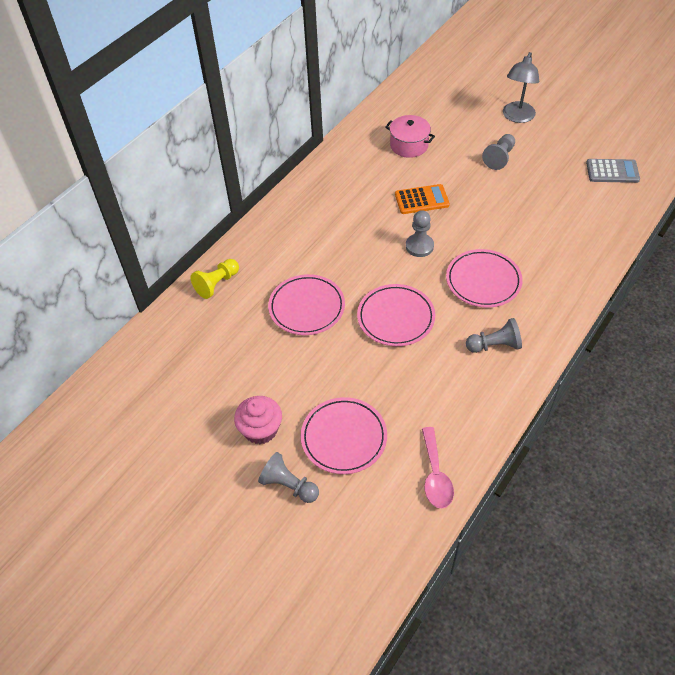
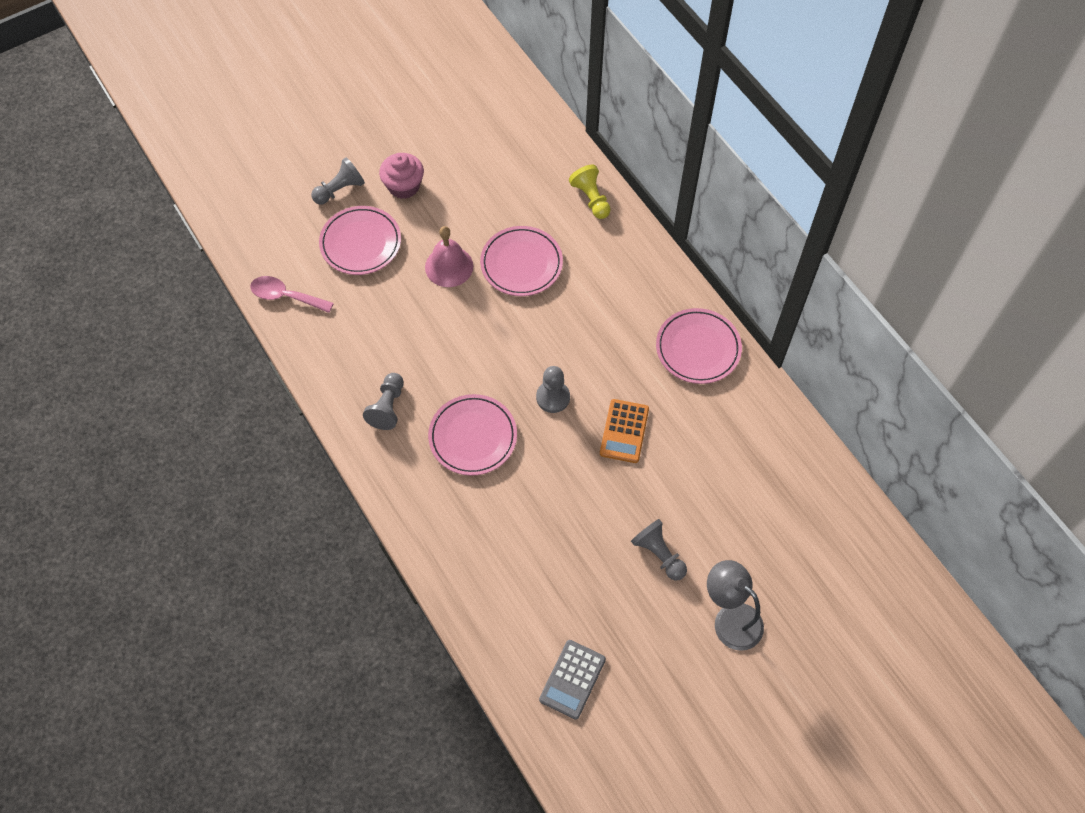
camera: 110 degrees right, 10 degrees up
(335, 357) = (449, 266): none -> pink bell
(395, 318) = (468, 335): pink plate -> pink plate (698, 348)
(409, 145) = (727, 459): pink pot -> none

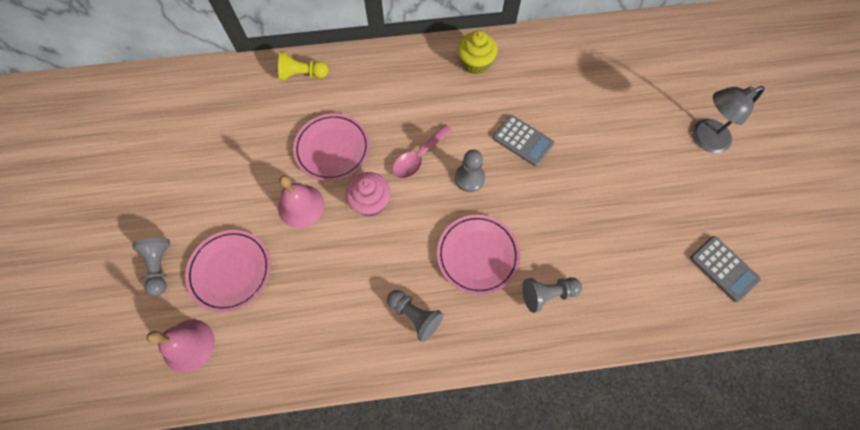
camera: 65 degrees left, 5 degrees up
(284, 246) = (188, 345): none -> pink bell
(285, 296) = (245, 366): pink spoon -> pink spoon (418, 157)
(404, 186) = (194, 209): pink cupcake -> pink cupcake (370, 202)
(624, 431) = (523, 141): orange calculator -> grey calculator
(659, 554) = (636, 162): grey pawn -> grey pawn (547, 294)
(698, 348) = (475, 63): pink plate -> yellow cupcake

